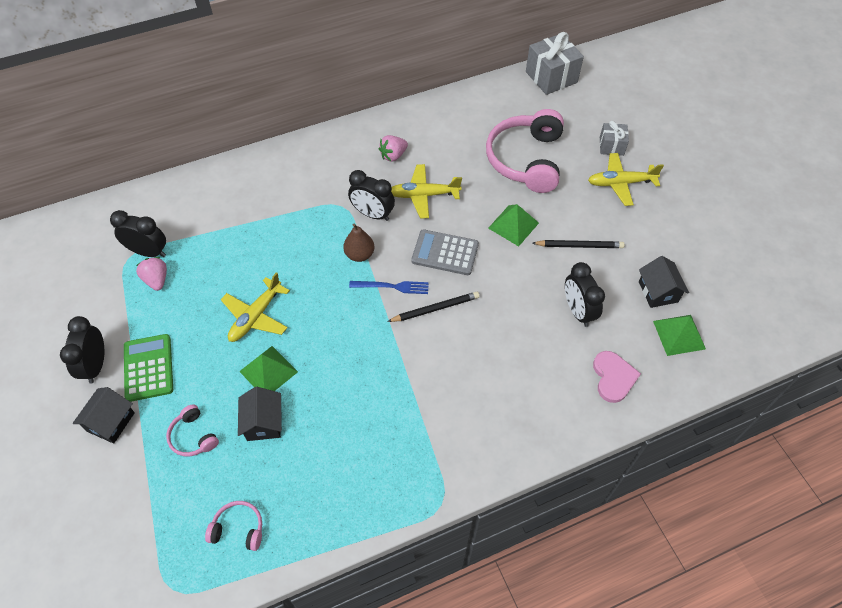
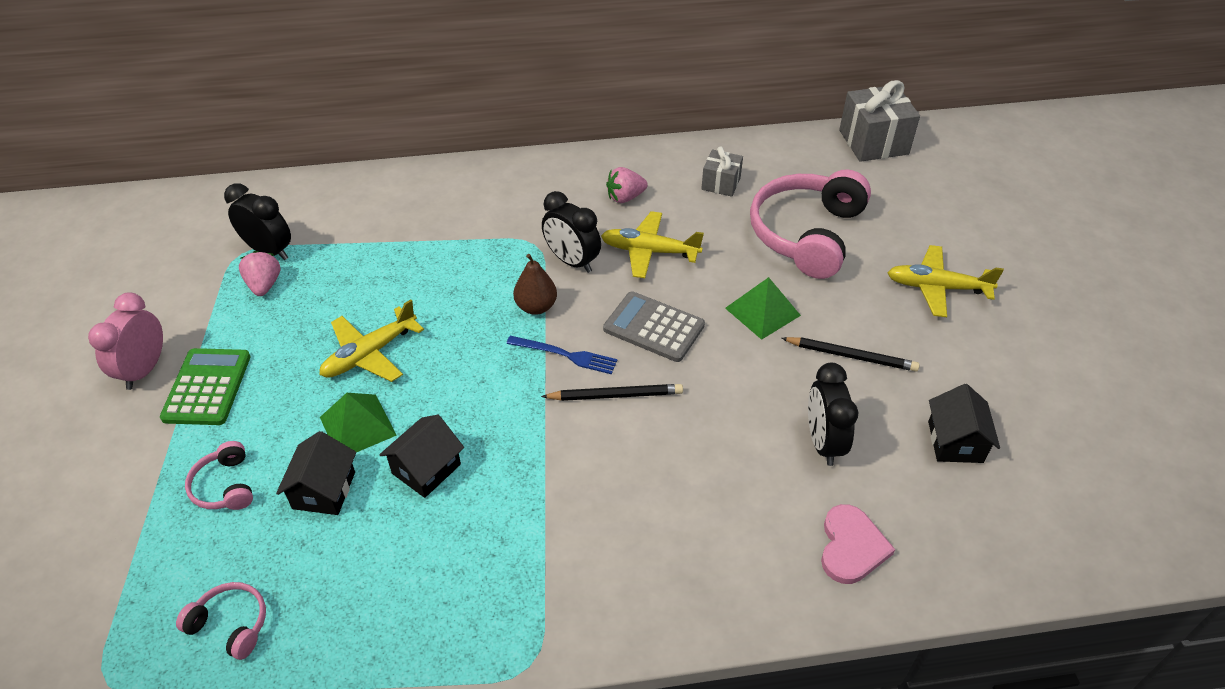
camera: 15 degrees right, 10 degrees down
(96, 365) = (144, 370): black clock -> pink clock
(110, 422) = (130, 443): black house -> black house (426, 469)
(611, 146) = (936, 239): grey gift -> grey gift (721, 184)
(679, 335) = (973, 509): green pyramid -> none

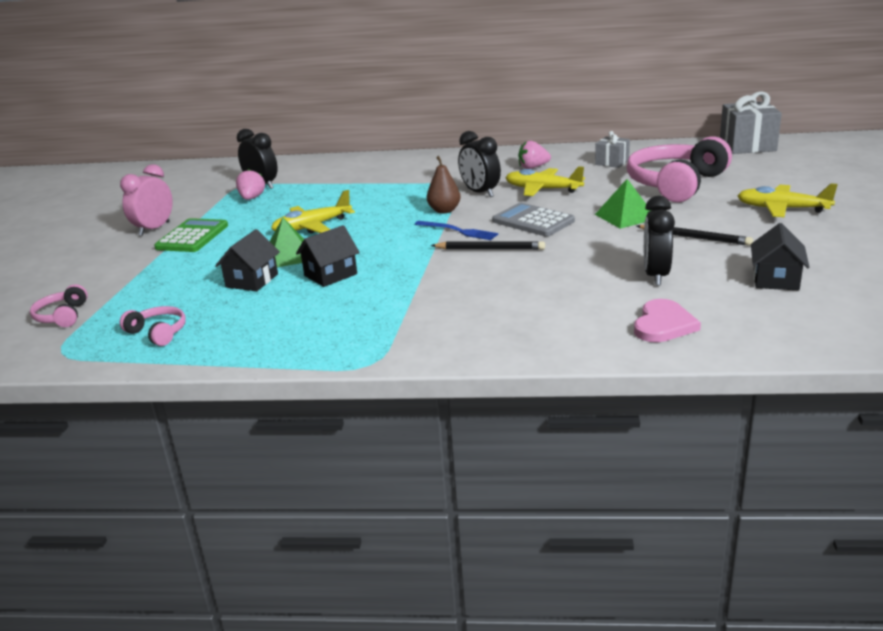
camera: 15 degrees right, 20 degrees down
(225, 486) = (184, 276): pink headphones -> pink headphones (62, 316)

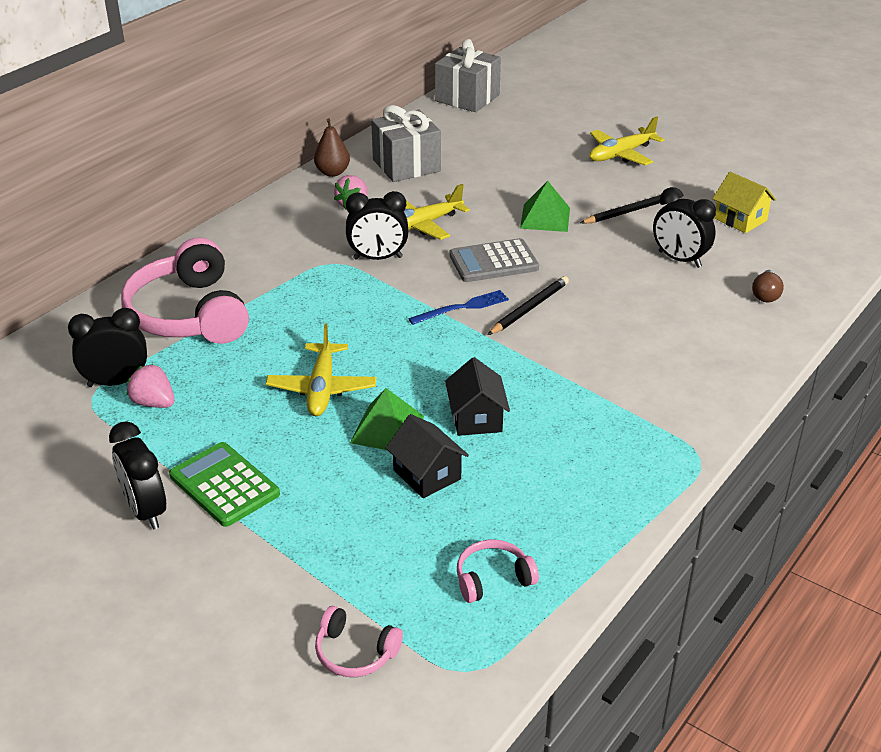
camera: 60 degrees left, 10 degrees up
(154, 229) = (145, 511): pink clock -> black clock
(444, 210) = (397, 295): brown pear -> brown pear (332, 172)
(612, 162) = (406, 165): grey gift -> grey gift, size x1.75
(663, 324) = (765, 295): pink heart -> brown light bulb
(676, 184) = (506, 165): pink headphones -> pink headphones (189, 314)
(776, 279) = (740, 219): black house -> yellow house

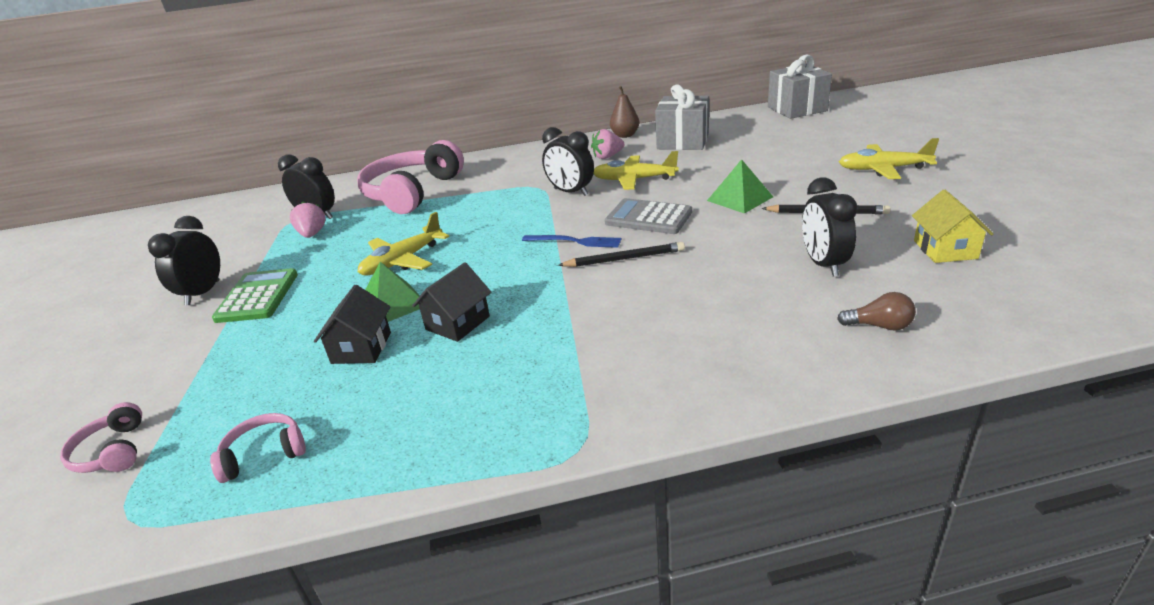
camera: 45 degrees right, 5 degrees down
(493, 579) = (264, 454): pink headphones -> pink headphones turned 45 degrees counterclockwise
(765, 295) = (879, 326): brown light bulb -> brown light bulb turned 135 degrees counterclockwise

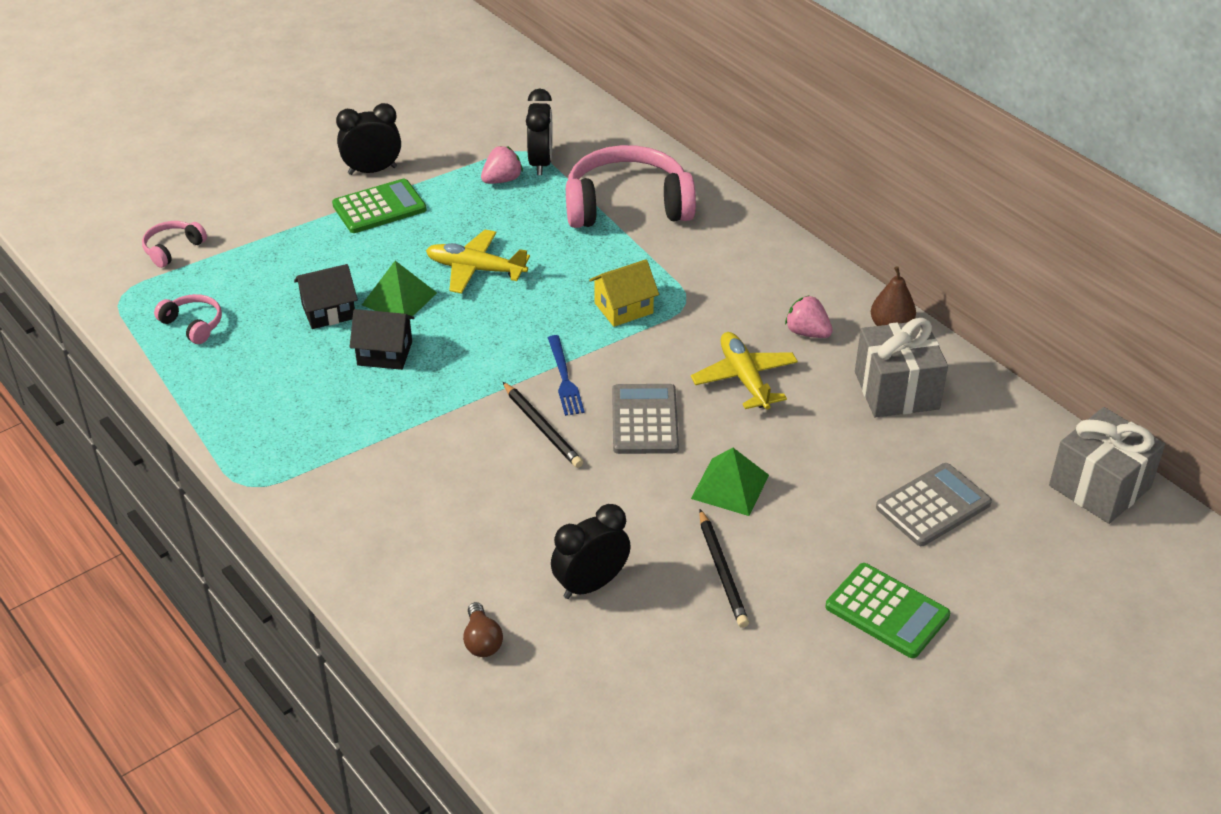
camera: 60 degrees right, 10 degrees up
(570, 192) = (684, 334): black clock -> none
(791, 146) = (933, 505): none -> grey calculator
(883, 169) = (887, 611): yellow plane -> green calculator
(945, 249) = (666, 684): yellow house -> yellow house (623, 308)

